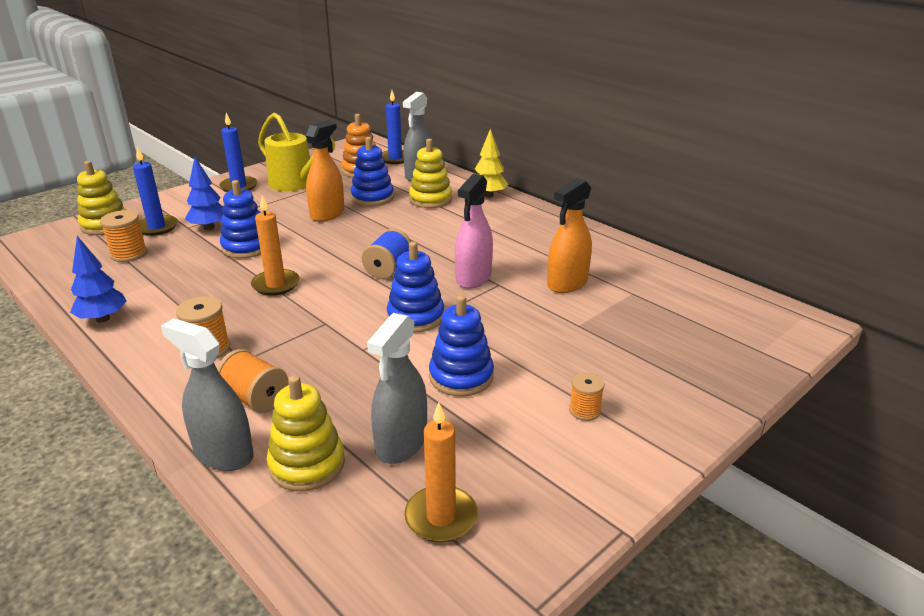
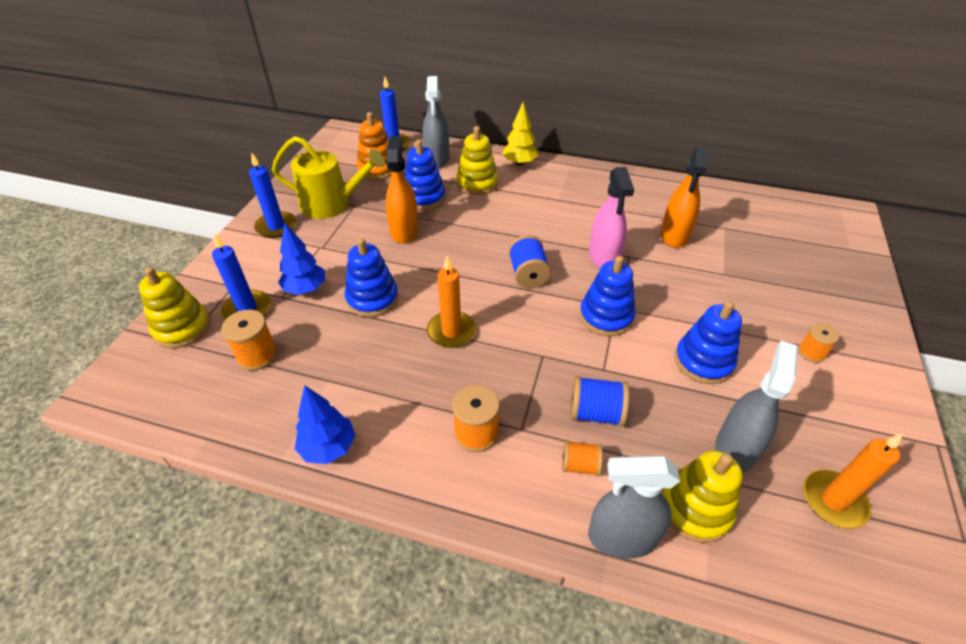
camera: 30 degrees left, 15 degrees up
(255, 399) = (580, 465): orange spool -> orange spool, size x0.66
(314, 373) = (595, 413): none -> blue spool
(401, 443) = (735, 448): grey spray bottle -> grey spray bottle turned 150 degrees counterclockwise

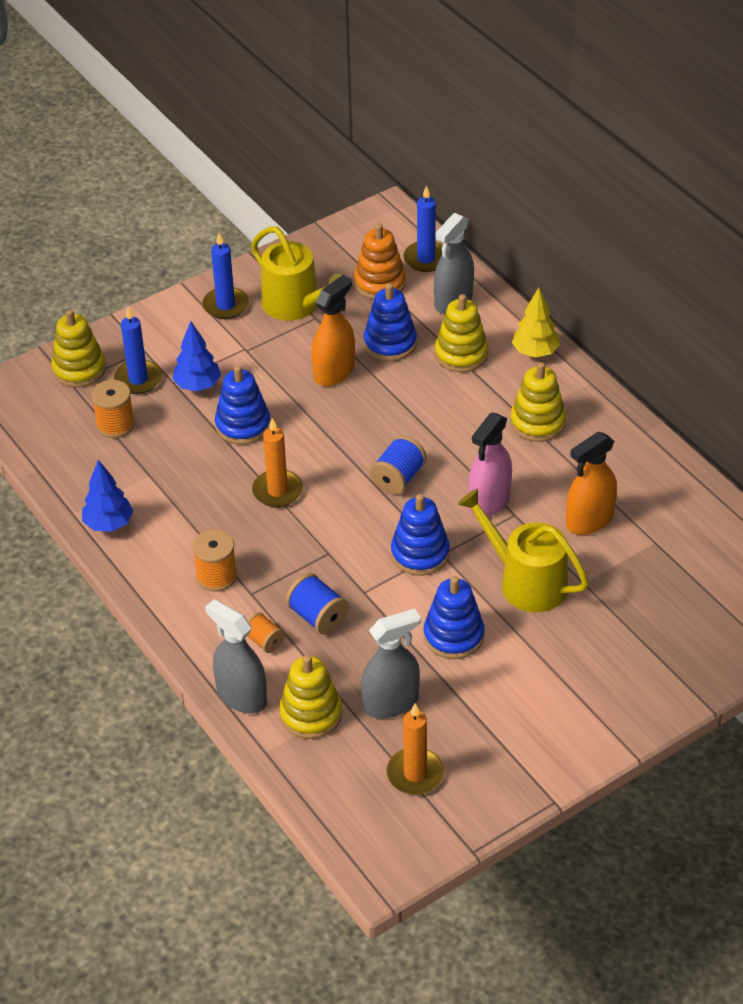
camera: 40 degrees right, 0 degrees up
(570, 198) = (537, 422): none -> yellow stacking toy
(693, 294) = (526, 582): none -> yellow watering can
(811, 352) = (558, 687): orange spool -> none

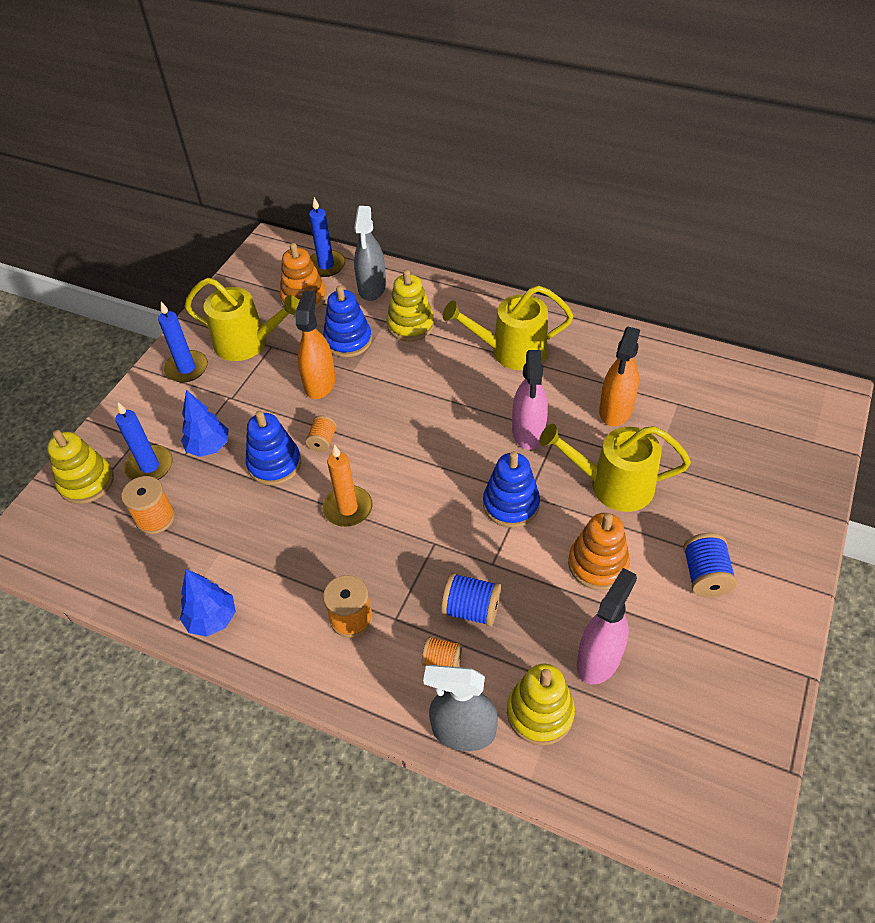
camera: 30 degrees left, 5 degrees up
(298, 425) = (323, 441): none -> orange spool
(391, 703) = (599, 659): grey spray bottle -> pink spray bottle
(398, 478) = (441, 447): blue spool -> blue spool (705, 575)
(415, 774) = (677, 720): orange candle -> none
(453, 636) = (598, 564): blue stacking toy -> orange stacking toy
(535, 352) = (465, 299): yellow tree -> none
(537, 422) = (511, 351): yellow stacking toy -> yellow watering can

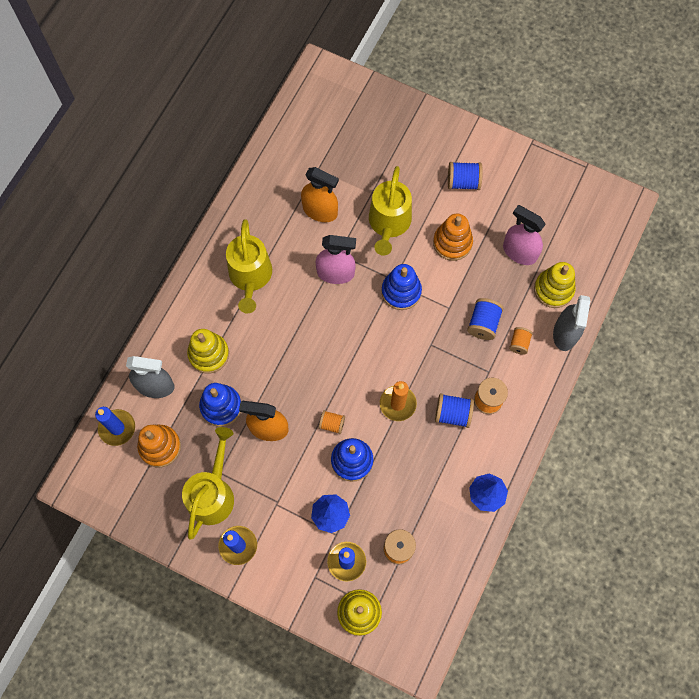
camera: 90 degrees left, 20 degrees up
(332, 573) = (452, 414): none -> blue spool

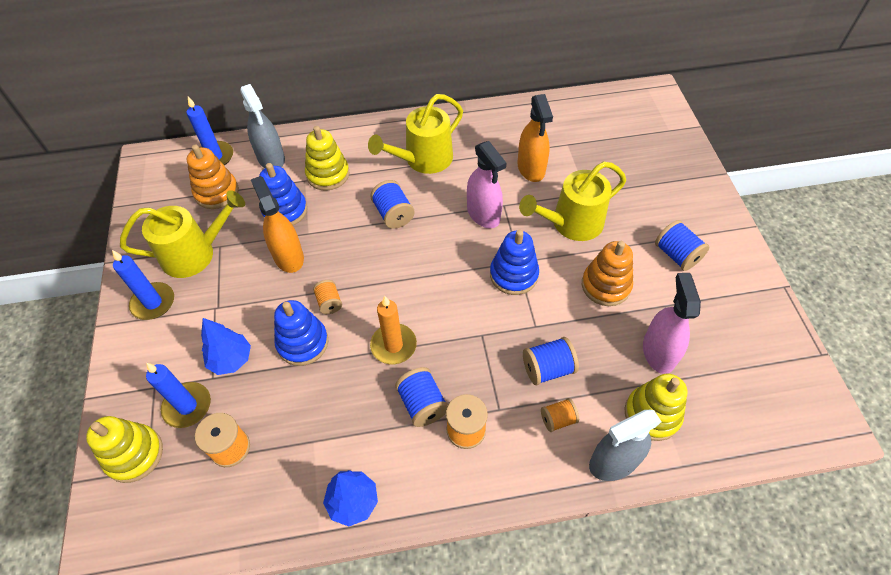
camera: 55 degrees right, 15 degrees down
(287, 333) = (393, 214): none -> blue spool

